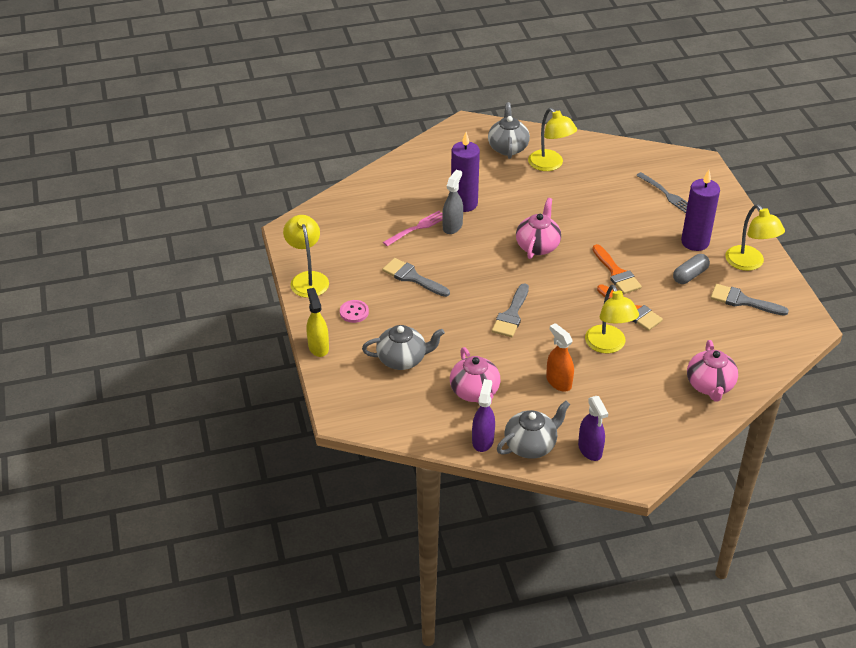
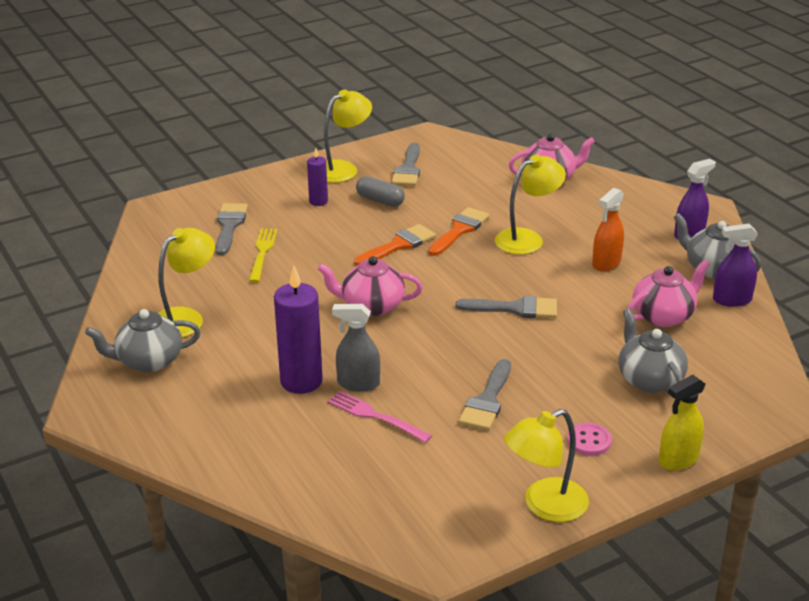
camera: 105 degrees left, 10 degrees down
(623, 205) = (262, 253): none -> yellow fork
(666, 194) = (229, 226): grey fork -> grey brush
(695, 242) = (318, 201): purple candle -> purple candle, size x0.54

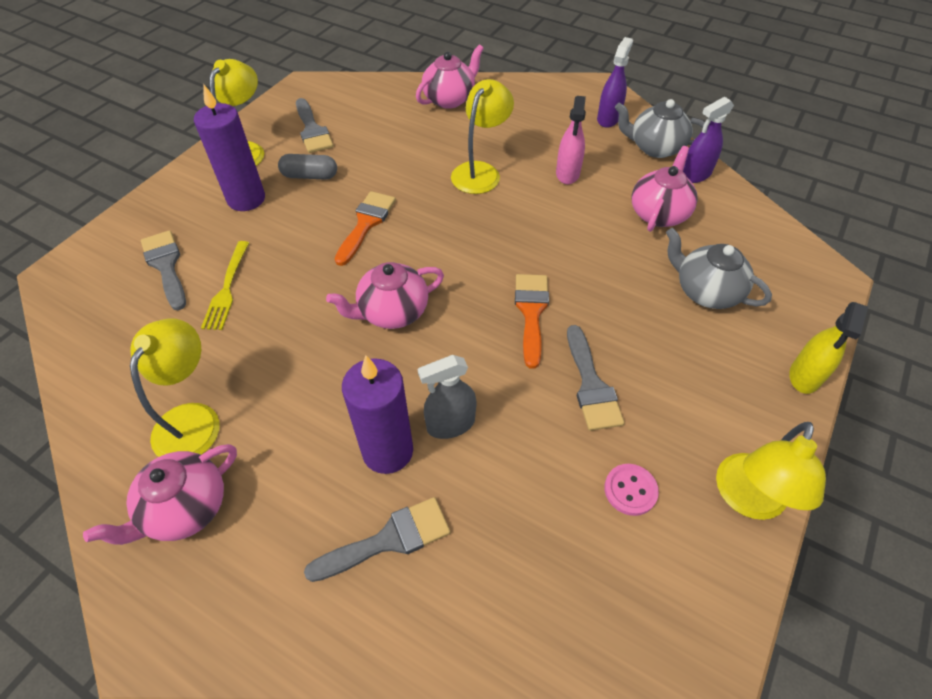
camera: 30 degrees left, 20 degrees up
(148, 361) = (185, 508): grey teapot -> pink teapot
(262, 253) = (227, 288): yellow fork -> yellow fork turned 150 degrees counterclockwise
(318, 201) = (246, 199): purple candle -> purple candle, size x1.84
(375, 416) = (500, 462): pink fork -> none
(460, 230) = (412, 184): orange brush -> orange brush (531, 312)
(515, 308) = (530, 257): grey brush -> grey brush (389, 539)
(589, 441) = (717, 391): pink button -> pink button (630, 490)
(606, 263) = (567, 173): orange spray bottle -> pink spray bottle

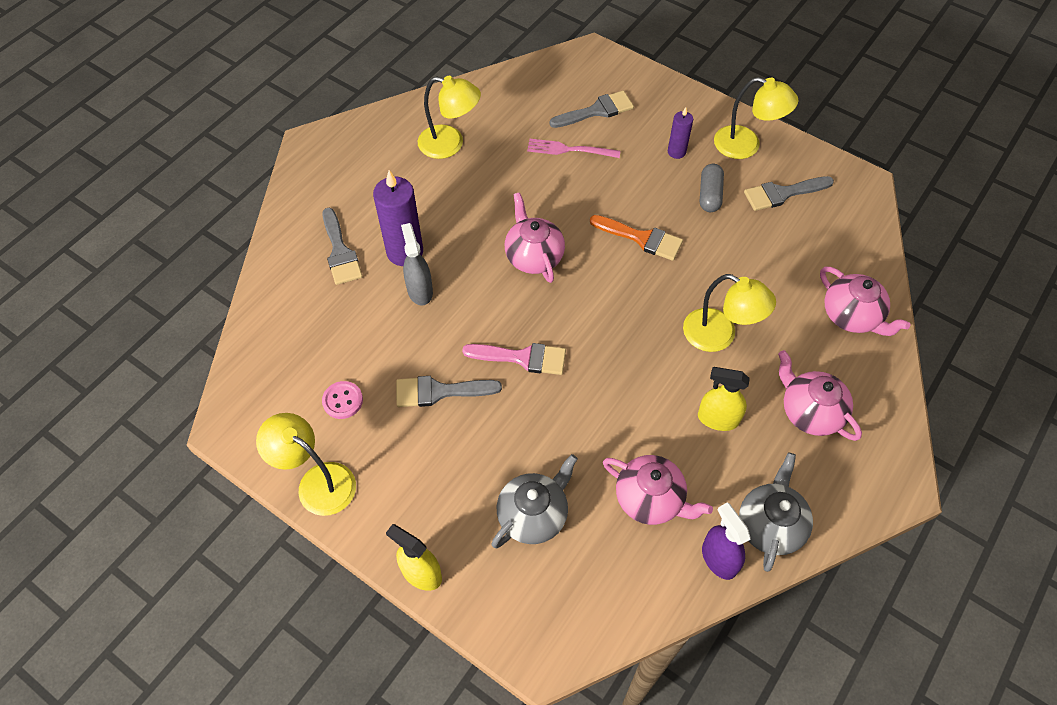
camera: 95 degrees right, 5 degrees up
(185, 508) = (385, 148): pink teapot -> pink teapot (810, 412)
(227, 288) = (569, 150): yellow fork -> pink fork
(246, 199) = (676, 152): purple candle -> purple candle, size x0.54
(531, 312) = (522, 358): orange brush -> pink brush
(567, 173) = (717, 419): pink spray bottle -> yellow spray bottle
(608, 118) = (827, 483): purple spray bottle -> none

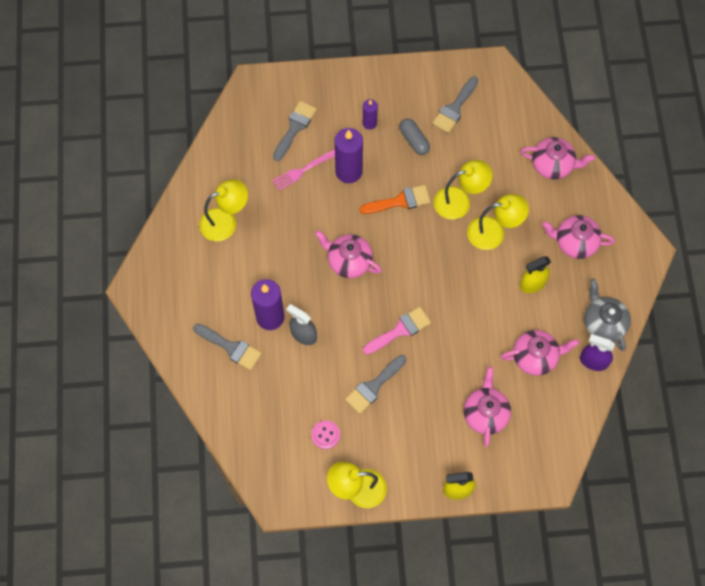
camera: 40 degrees left, 10 degrees up
(533, 515) = (485, 413): grey teapot -> pink teapot
(613, 179) = (348, 171): none -> purple candle
(746, 145) = (407, 87): yellow lamp -> yellow lamp (459, 201)

